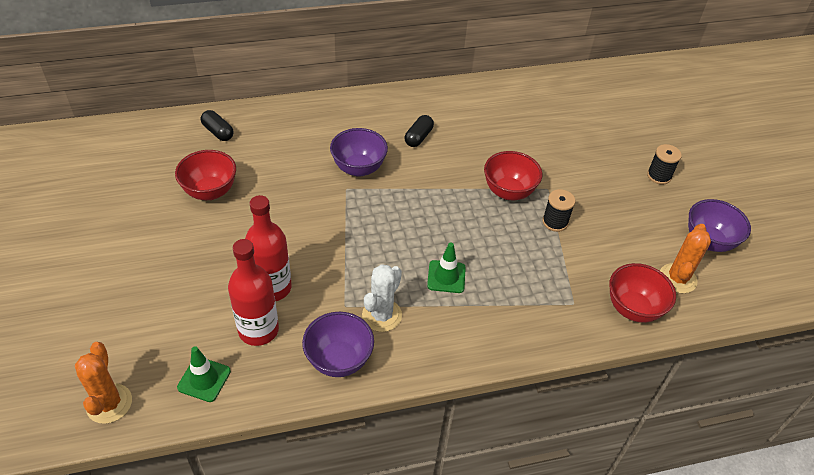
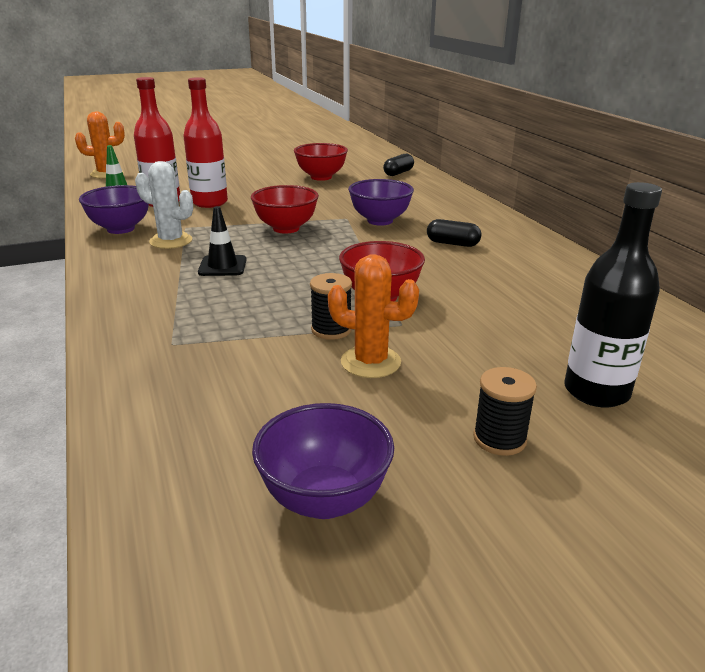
camera: 85 degrees right, 20 degrees down
(446, 277) = (222, 266): green traffic cone -> black traffic cone
(617, 133) = (596, 391): none -> black bottle
(633, 309) = (154, 394): red bowl -> red bowl (286, 228)
(677, 278) = (218, 446): orange cactus -> orange cactus (370, 362)

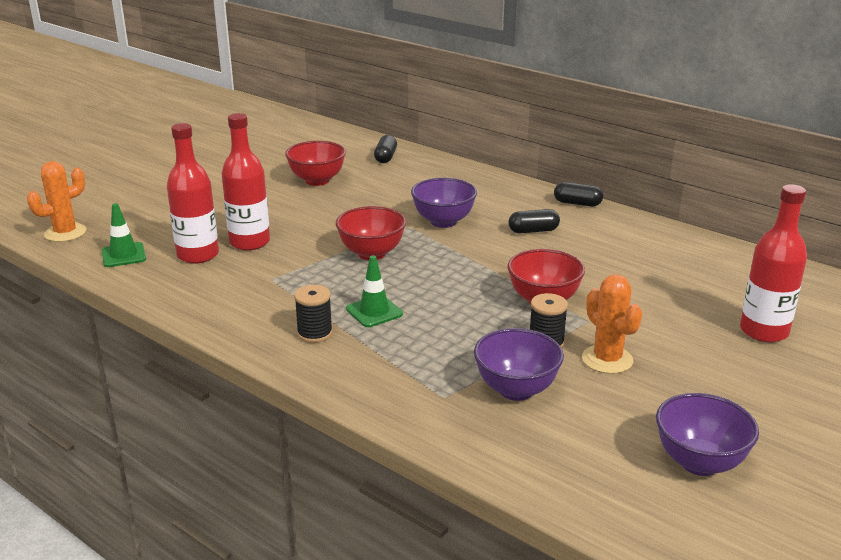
camera: 30 degrees left, 0 degrees up
(121, 229) = (207, 300): purple bowl -> purple bowl (516, 390)
(171, 241) = (282, 299): white cactus -> none
(222, 266) = (374, 311): black traffic cone -> green traffic cone
(370, 362) = (607, 359): orange cactus -> orange cactus turned 75 degrees clockwise
(499, 439) = (747, 385): black spool -> black spool (315, 333)
(527, 233) = (577, 203): none -> black capsule
(596, 391) = (764, 331): black bottle -> red bottle

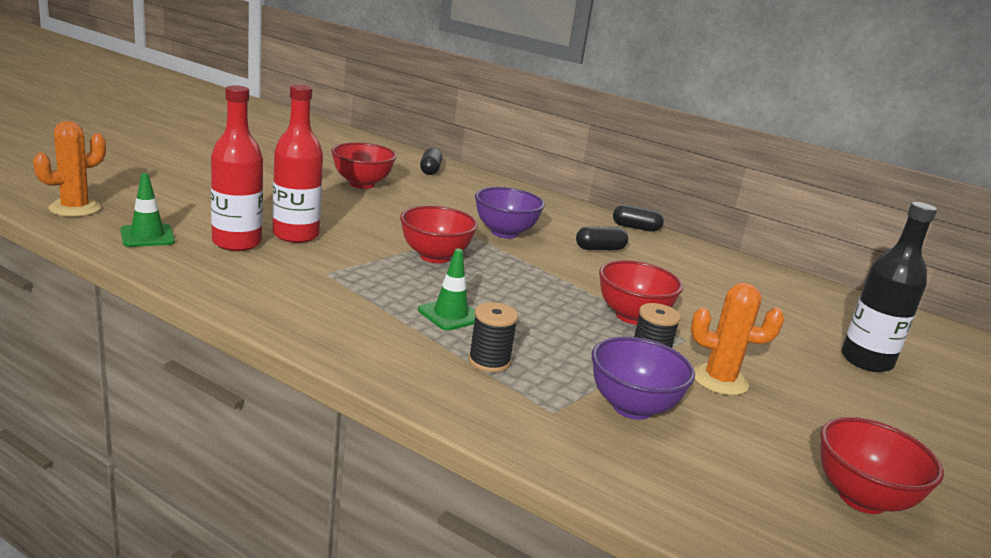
camera: 10 degrees left, 5 degrees down
(315, 333) = (386, 333): black spool -> black spool (489, 361)
(607, 359) = (719, 380): orange cactus -> orange cactus turned 45 degrees counterclockwise
(699, 462) = (861, 498): purple bowl -> red bowl
(764, 331) = (866, 361): red bottle -> black bottle

